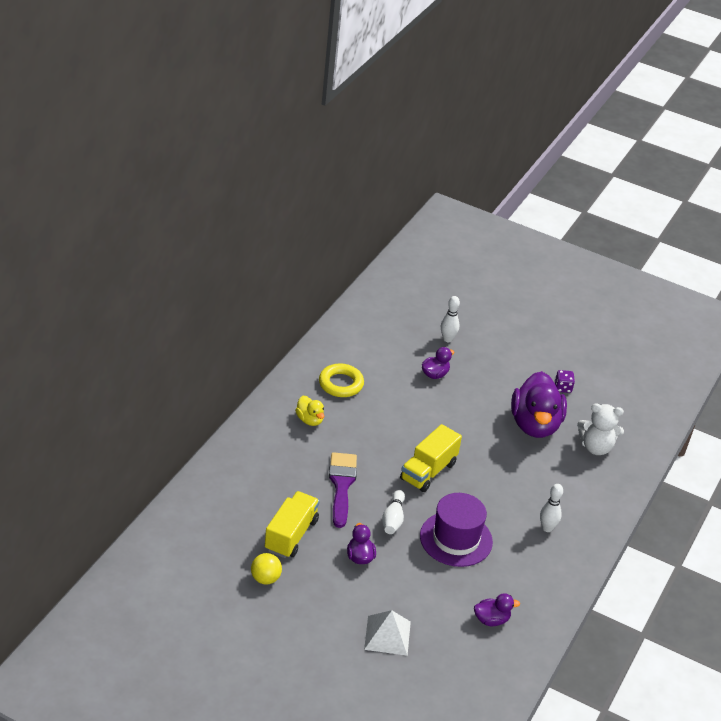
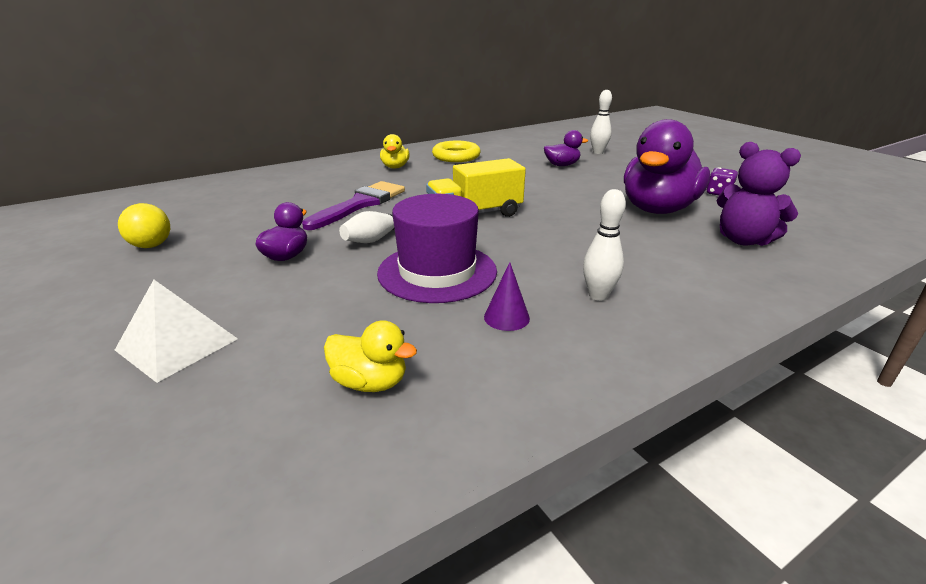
camera: 35 degrees right, 10 degrees down
(291, 535) = (244, 223): yellow truck -> none
(491, 620) = (370, 382): purple duck -> yellow duck
(516, 560) = (506, 317): none -> purple cone
(596, 447) = (743, 240): white teddy bear -> purple teddy bear

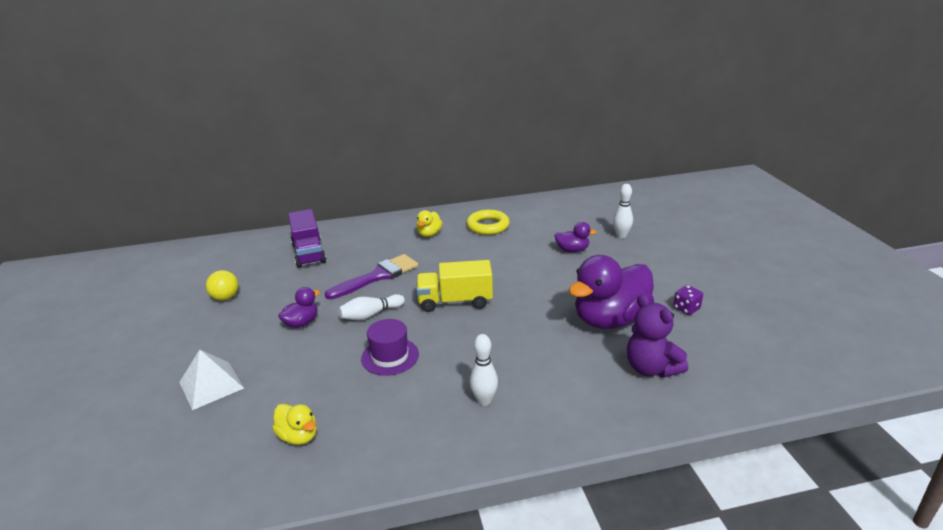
camera: 20 degrees right, 0 degrees up
(253, 194) = (309, 253): none -> purple truck
(437, 272) = (390, 356): purple hat -> purple hat, size x0.66
(506, 317) = (408, 406): purple cone -> none

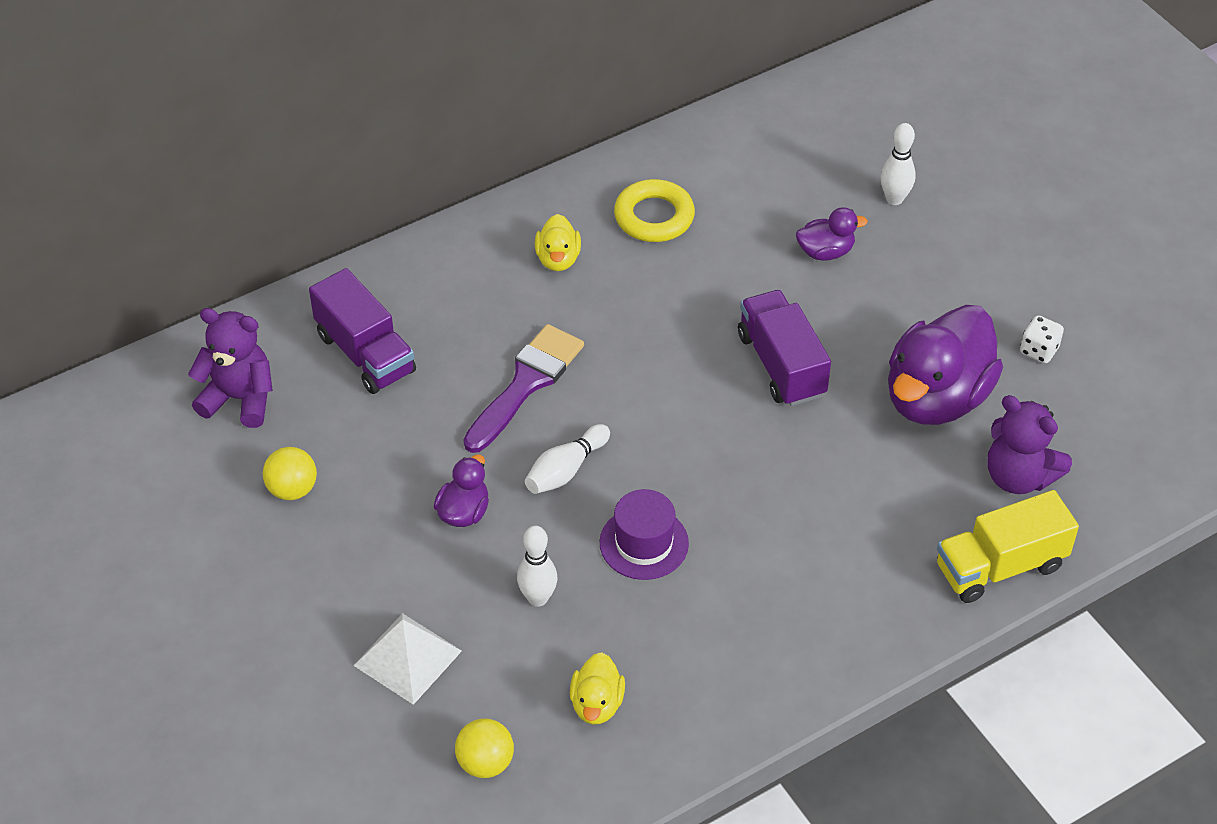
camera: 20 degrees left, 20 degrees up
(203, 454) = (485, 763): none -> yellow ball
(236, 260) = (239, 399): none -> purple teddy bear
(298, 436) = (597, 704): yellow duck -> yellow duck turned 75 degrees clockwise
(455, 301) = (686, 412): yellow truck -> yellow truck (1000, 566)
(484, 401) = (816, 585): white bowling pin -> white bowling pin (538, 598)
(522, 291) = (781, 365): none -> purple truck
(686, 309) = (1039, 350): purple dice -> white dice

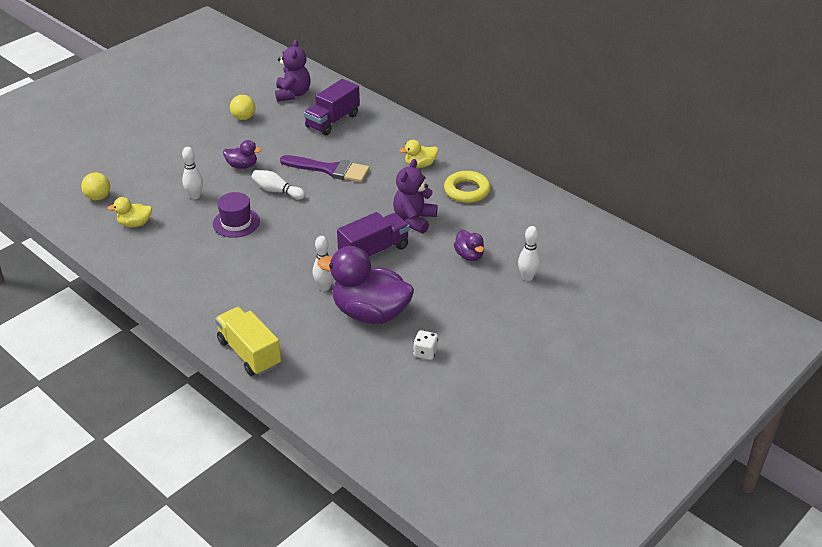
camera: 75 degrees right, 10 degrees down
(407, 658) = (154, 166): white pyramid -> none
(858, 444) = (324, 287): none -> white bowling pin
(1018, 477) = (319, 354): purple teddy bear -> purple teddy bear (414, 220)

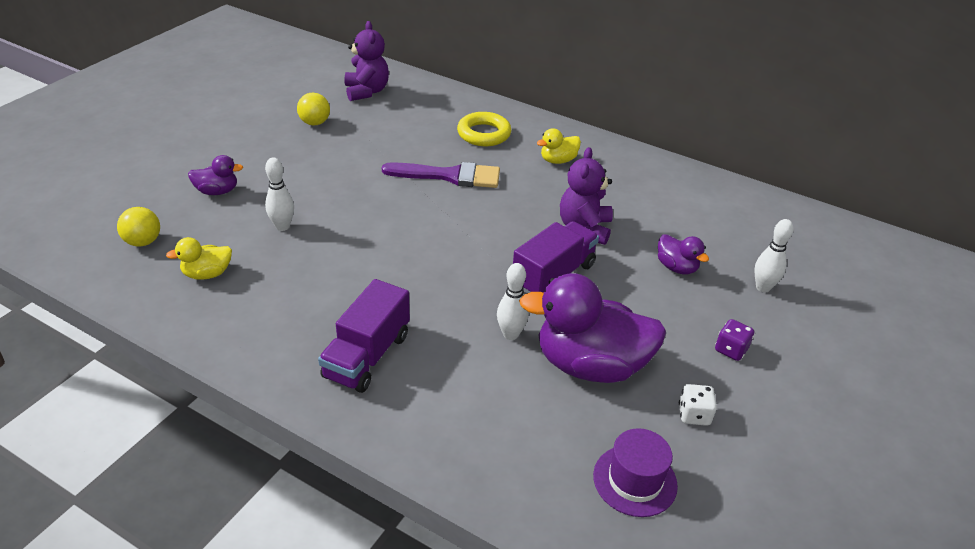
camera: 15 degrees left, 0 degrees up
(236, 223) = (352, 257): purple hat -> purple hat (635, 480)
(242, 166) = (334, 181): purple duck -> purple duck (217, 191)
(249, 353) = (444, 455): yellow truck -> none
(277, 191) = (392, 209): white bowling pin -> none
(332, 121) = (428, 118): purple truck -> purple truck (367, 356)
(467, 190) = (629, 186): yellow ring -> yellow ring (484, 134)
(476, 316) = (730, 350): none -> purple dice

